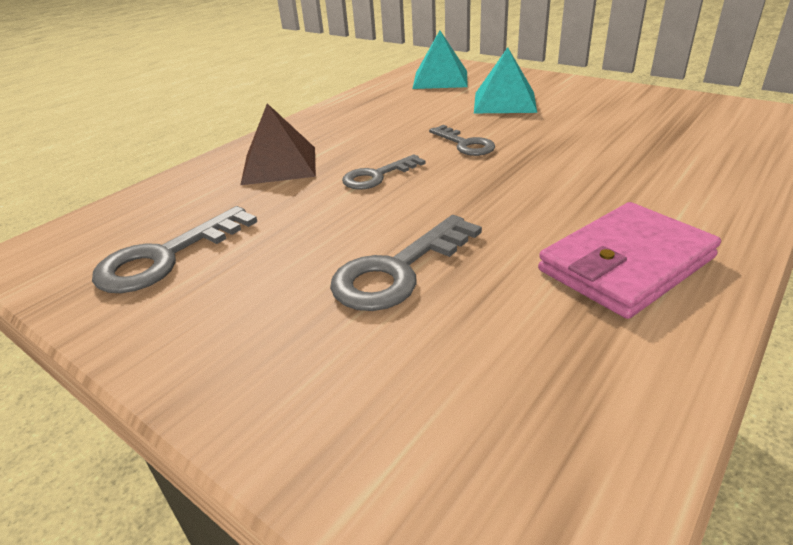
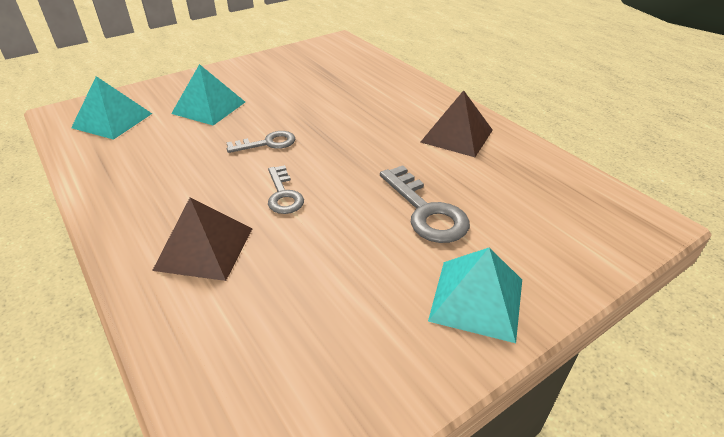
camera: 75 degrees left, 5 degrees up
(166, 257) = (338, 341): grey key -> none
(233, 341) = (476, 299): none -> turquoise pyramid
(626, 264) = (457, 136): pink wallet -> brown pyramid

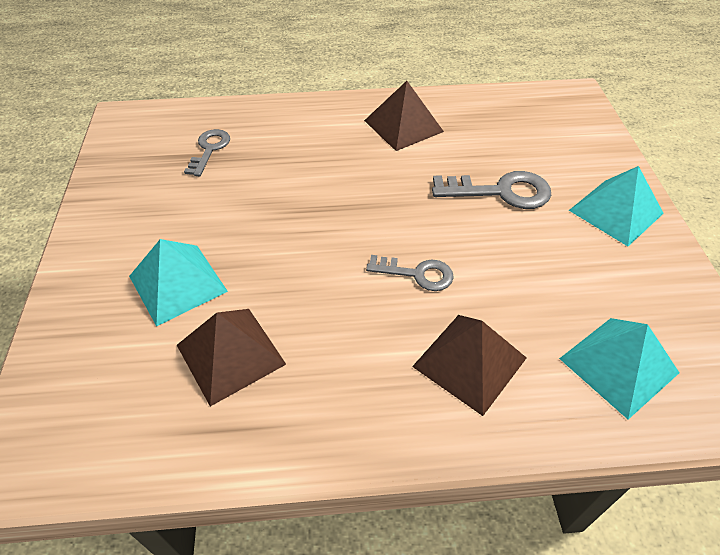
camera: 60 degrees left, 10 degrees up
(112, 120) = (112, 398): turquoise pyramid -> turquoise pyramid (618, 365)
(161, 144) = (230, 354): none -> brown pyramid
(267, 143) = (310, 256): grey key -> grey key (209, 149)

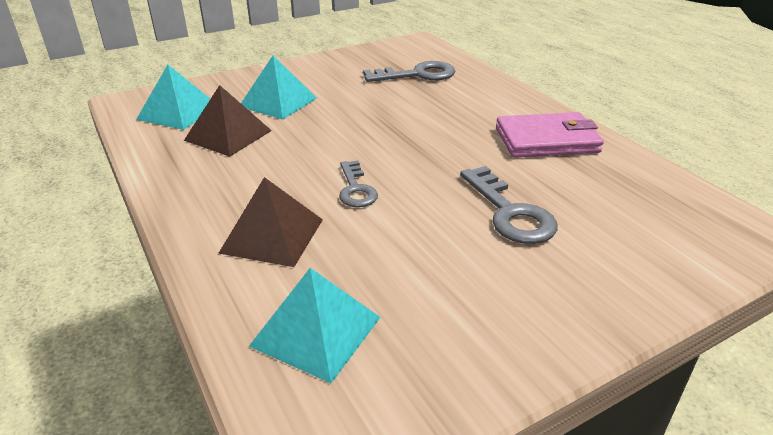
camera: 65 degrees right, 15 degrees down
(209, 149) = (417, 75): grey key -> grey key, size x1.54
(403, 126) = (546, 140): brown pyramid -> pink wallet
(616, 212) = (562, 300): turquoise pyramid -> turquoise pyramid (178, 112)

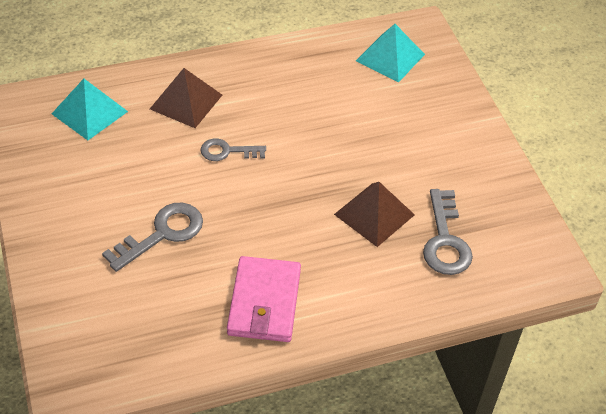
camera: 100 degrees right, 15 degrees up
(228, 135) = (337, 86): brown pyramid -> brown pyramid (374, 214)
(278, 102) = (397, 121): turquoise pyramid -> none
(509, 212) = (162, 234): grey key -> grey key turned 150 degrees clockwise

